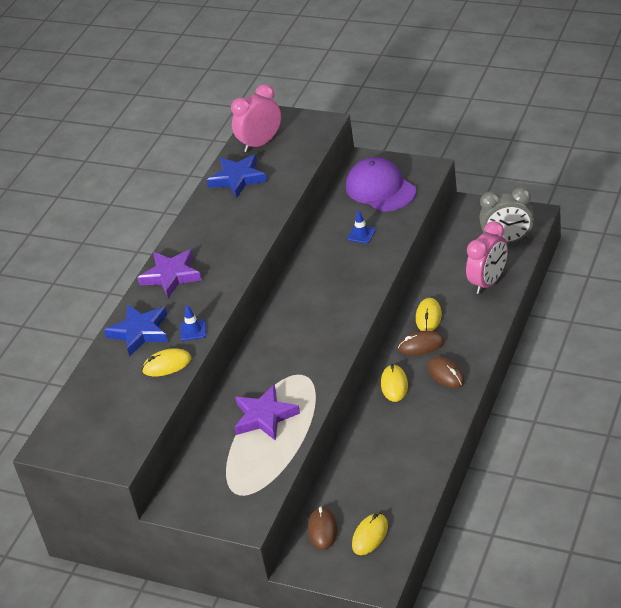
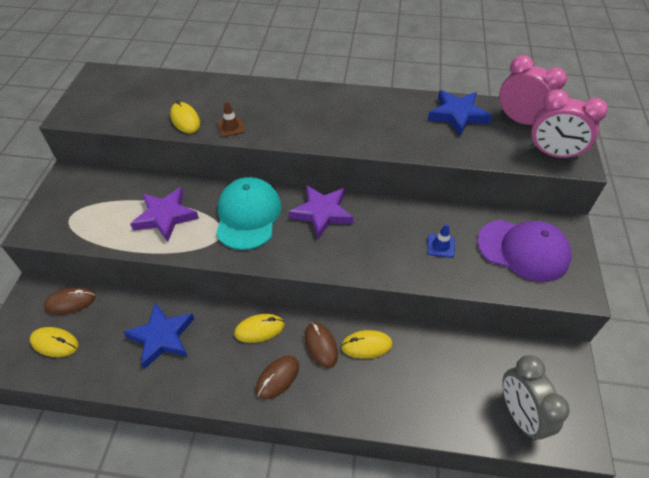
camera: 70 degrees right, 10 degrees up
(140, 332) = (229, 96): blue star -> blue star (162, 337)
(171, 276) = (305, 99): purple star -> purple star (322, 213)
(193, 330) = (231, 127): blue traffic cone -> brown traffic cone
(284, 355) = (248, 215): none -> turquoise cap
(380, 189) = (523, 250): purple cap -> purple cap turned 75 degrees clockwise
(488, 282) = (437, 402): pink clock -> pink clock (553, 154)

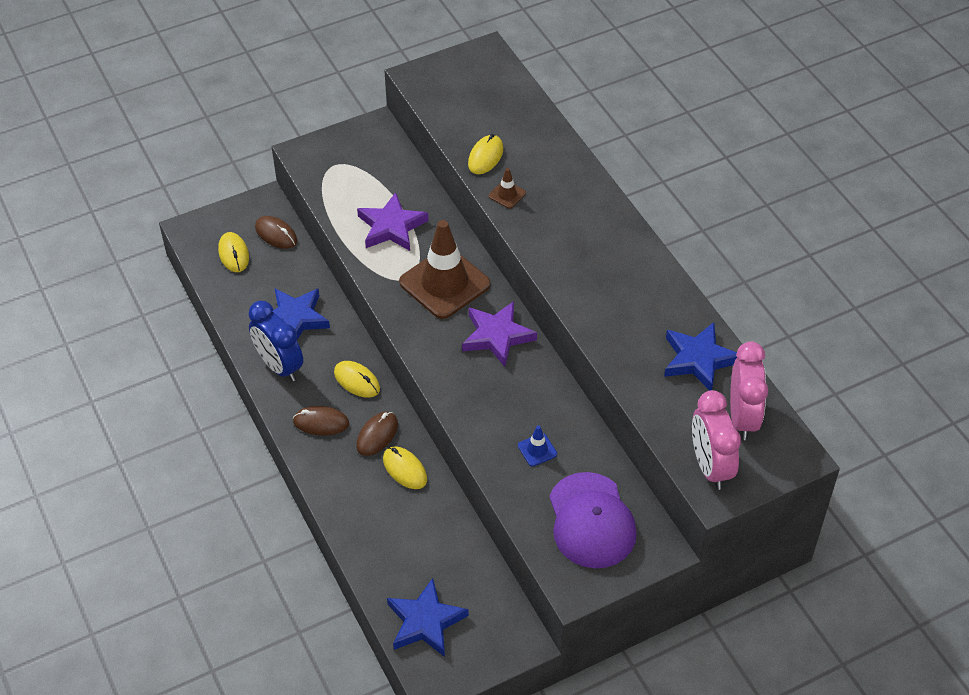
camera: 55 degrees right, 0 degrees up
(196, 376) = (279, 366): none -> blue clock
(248, 215) = (444, 283): turquoise cap -> brown traffic cone
(519, 415) = (425, 622): grey clock -> blue star

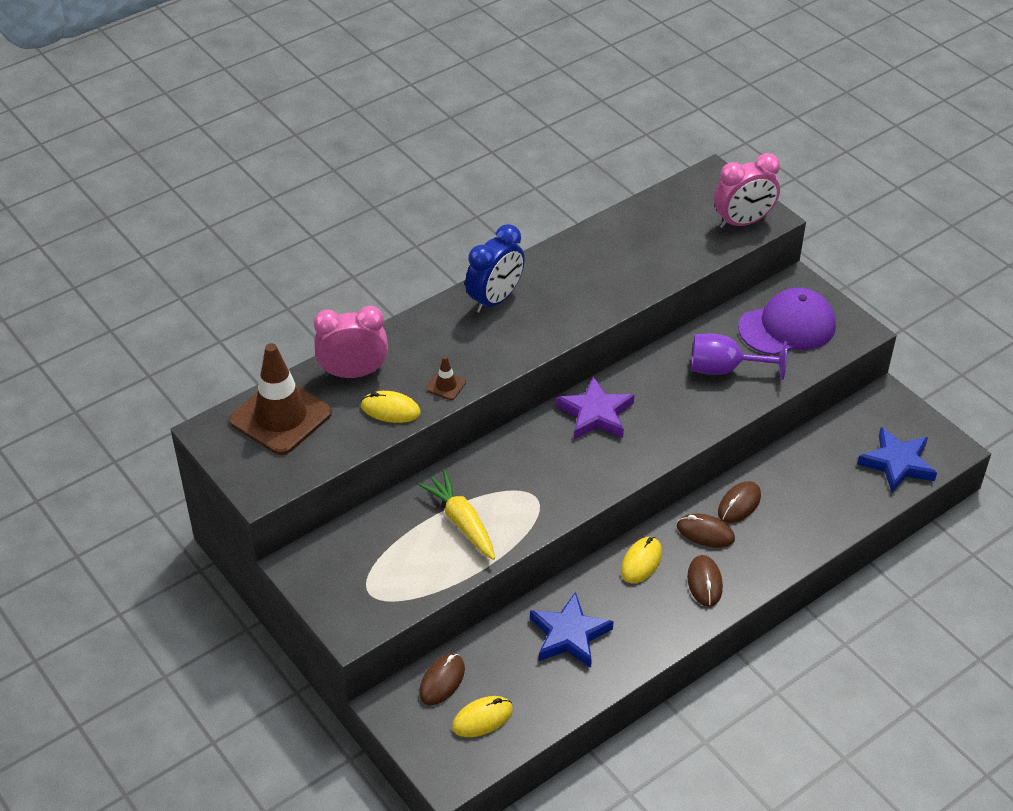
camera: 100 degrees left, 5 degrees down
(279, 366) = (640, 635): blue clock -> blue clock (495, 299)
(391, 227) = (462, 522): purple star -> yellow carrot
(405, 469) = (739, 504): yellow mouse -> brown mouse
(444, 283) = (535, 464): brown traffic cone -> brown traffic cone (281, 417)
(537, 450) = (724, 369): blue traffic cone -> purple goblet
(698, 359) = (628, 235): blue star -> none
(742, 417) = (684, 206): pink clock -> pink clock (353, 373)

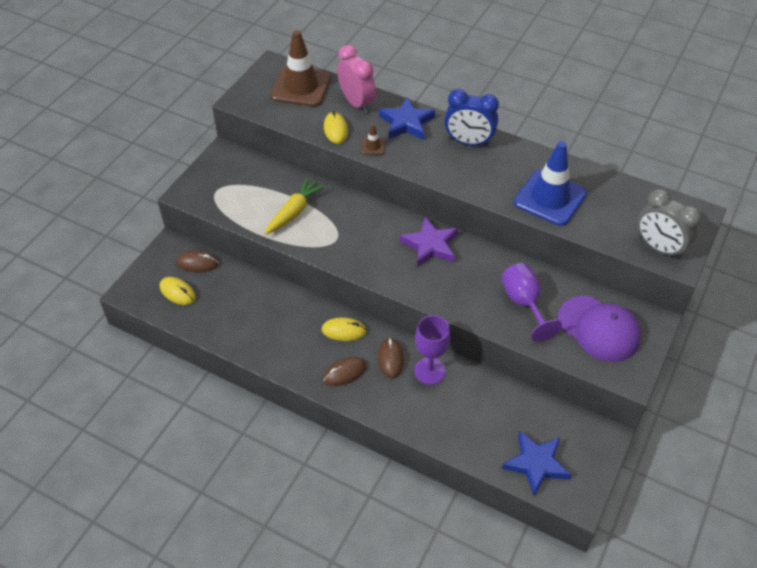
camera: 65 degrees right, 5 degrees up
(569, 635) = (262, 313): blue star -> blue star (406, 123)
(626, 270) = (550, 198): none -> blue traffic cone
(739, 504) = (429, 371): brown mouse -> purple goblet
(743, 222) = (659, 248): pink clock -> grey clock

